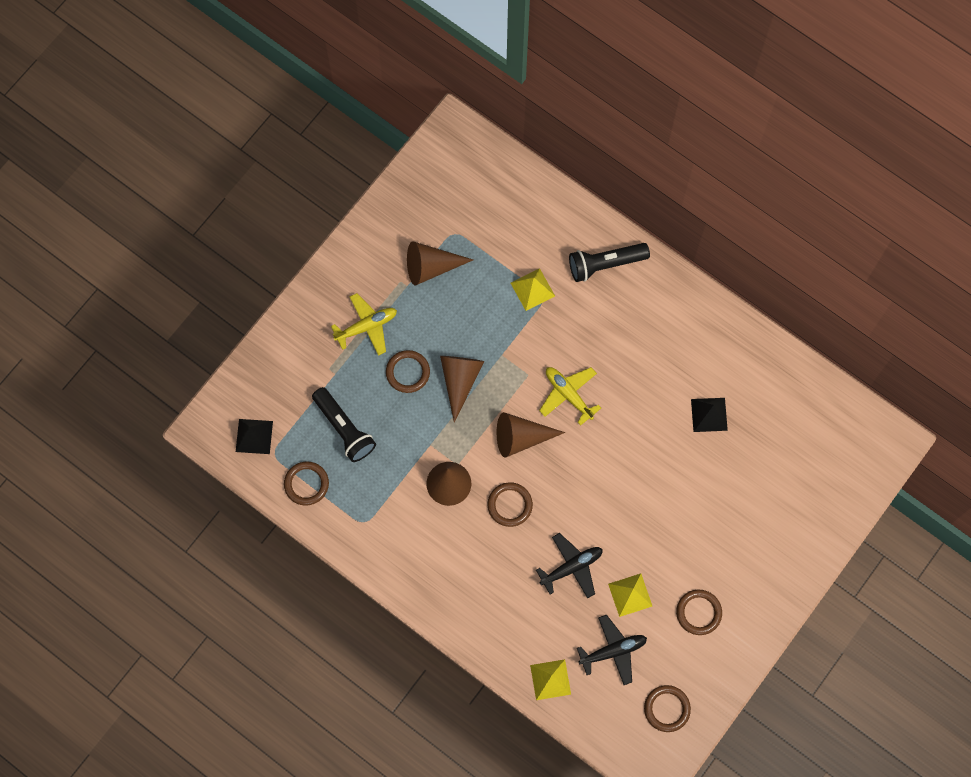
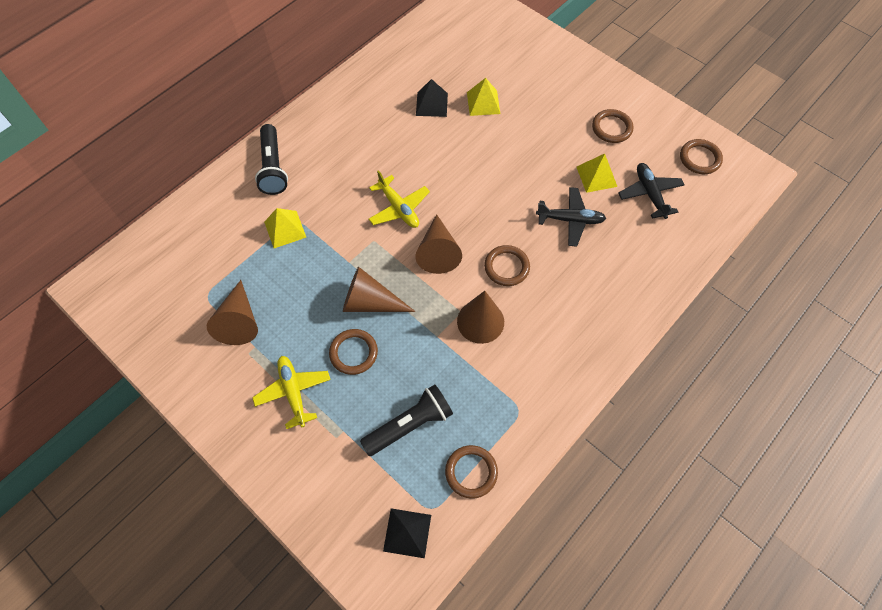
camera: 85 degrees left, 10 degrees down
(550, 679) = (680, 246): yellow pyramid -> yellow pyramid (483, 103)
(568, 394) = (399, 208): yellow plane -> yellow plane turned 90 degrees counterclockwise
(571, 567) = (570, 220): black plane -> black plane turned 120 degrees clockwise

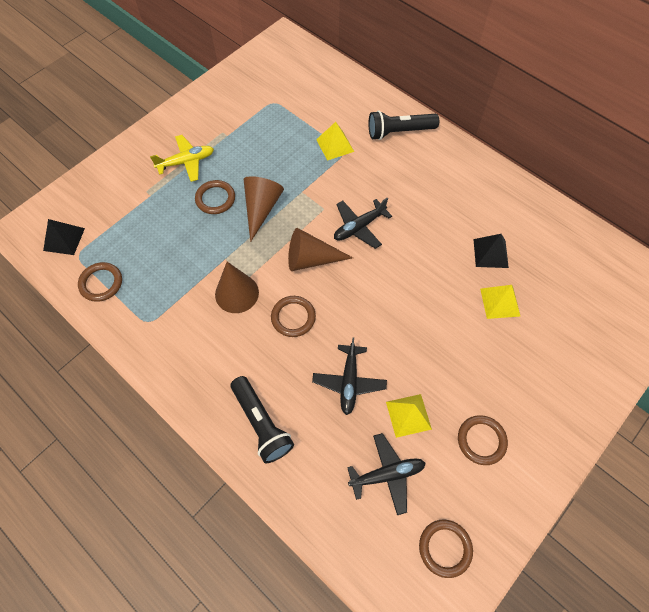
camera: 90 degrees right, 0 degrees up
(239, 321) = (250, 124): brown cone -> none
(399, 208) = (359, 227): yellow plane -> black plane
(410, 425) = (148, 239): black flashlight -> black flashlight (261, 423)

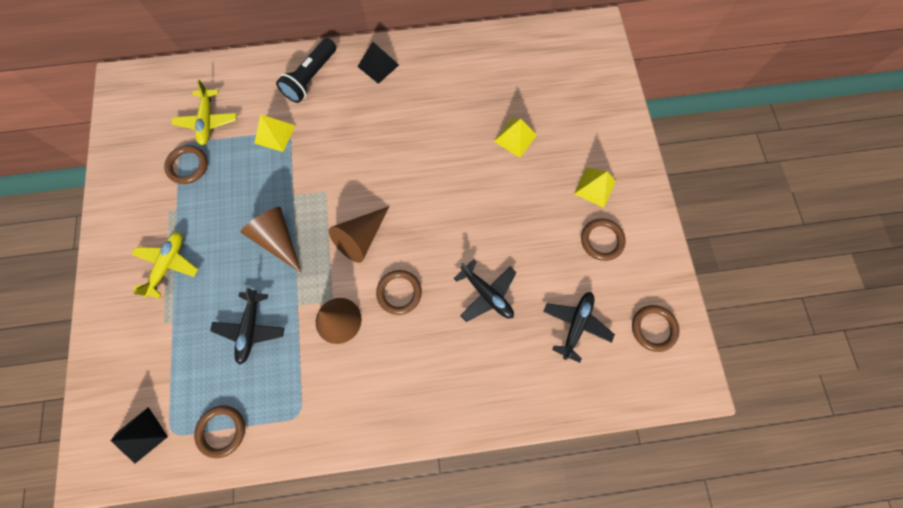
camera: 50 degrees left, 10 degrees up
(215, 199) = (231, 269): brown ring -> brown ring (188, 166)
(261, 423) = (465, 386): black flashlight -> none
(304, 102) = (208, 121): none -> yellow plane
(359, 227) = (367, 179): black plane -> black plane (251, 328)
(408, 415) = (545, 273): yellow pyramid -> yellow pyramid (595, 187)
(490, 253) = (473, 109): black pyramid -> black pyramid (378, 65)

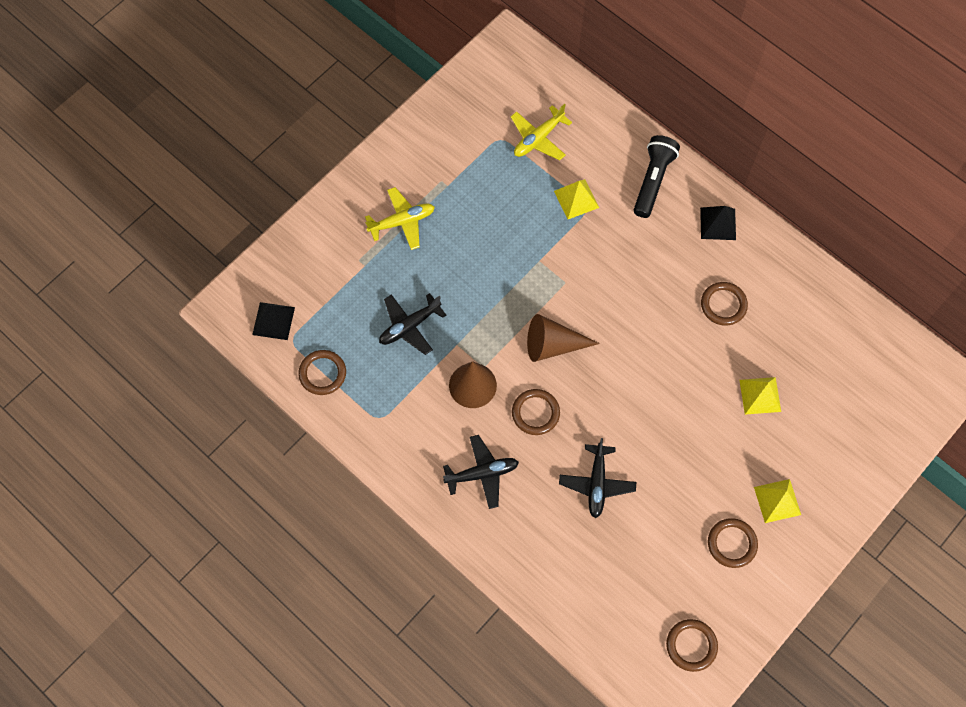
camera: 50 degrees right, 5 degrees down
(188, 166) = (488, 160): brown ring -> brown ring (723, 305)
(278, 239) = (494, 282): brown cone -> none
(311, 78) = (653, 180): black flashlight -> black flashlight turned 120 degrees clockwise
(576, 325) = (636, 577): black plane -> black plane (482, 473)

